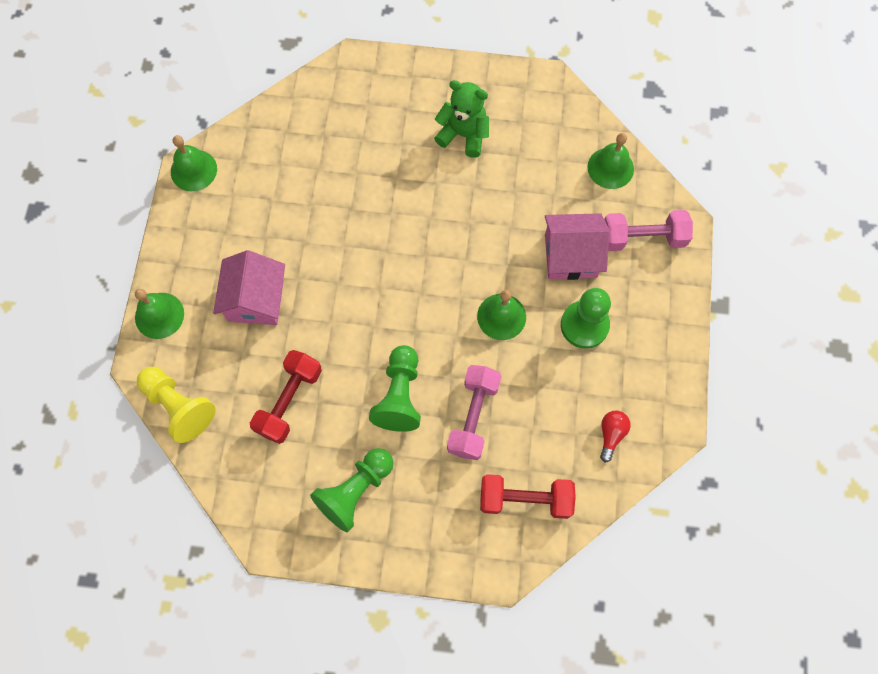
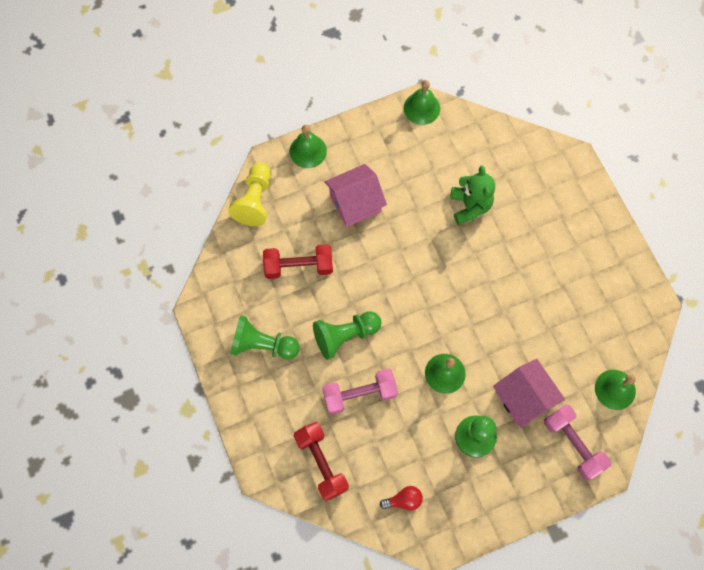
camera: 60 degrees right, 0 degrees up
(463, 135) = (569, 268): green teddy bear -> green teddy bear (470, 206)

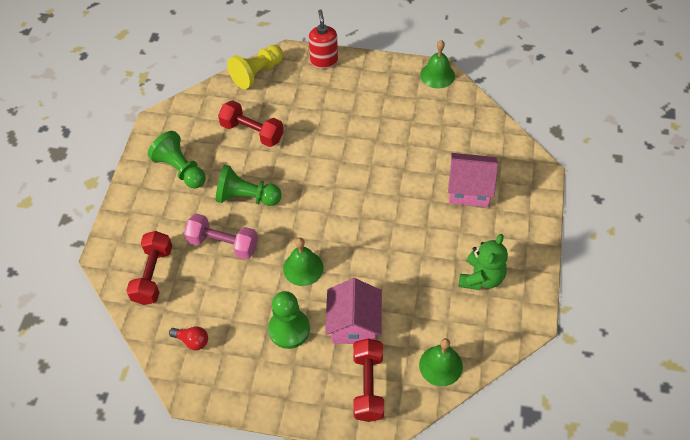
camera: 35 degrees right, 15 degrees down
(308, 151) = (324, 61): green bell -> red soap dispenser
(355, 203) = (331, 112): pink house -> pink house (469, 189)
(470, 206) = (422, 160): green teddy bear -> green teddy bear (481, 278)
(572, 444) = (368, 386): pink dumbbell -> red dumbbell

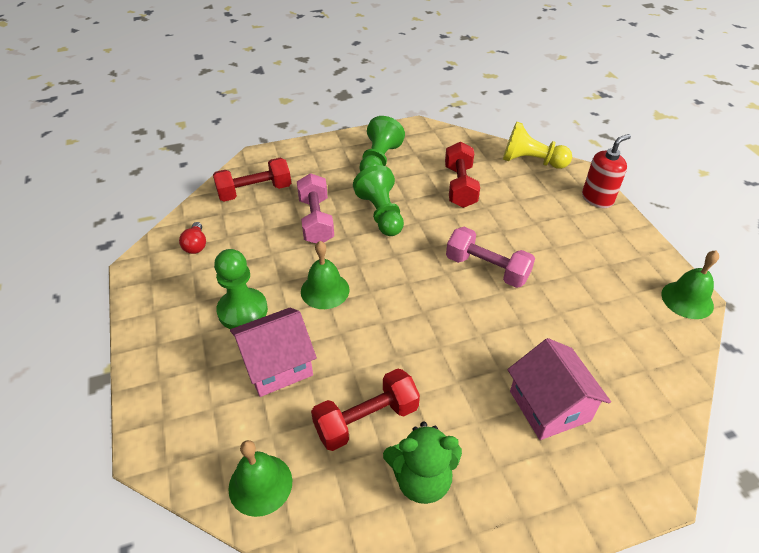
camera: 60 degrees right, 10 degrees down
(346, 161) = (487, 269): none -> pink dumbbell
(368, 386) = (199, 414): red dumbbell -> red dumbbell (366, 420)

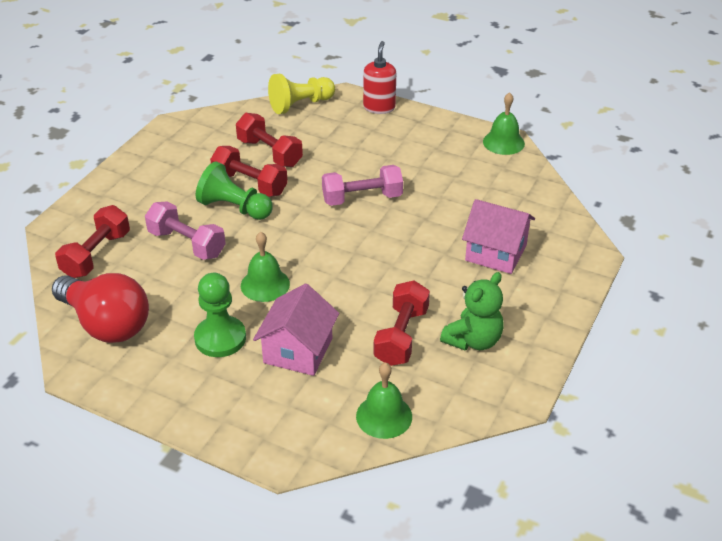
camera: 45 degrees left, 5 degrees down
(196, 245) = (106, 324): red light bulb -> red light bulb, size x2.38
(379, 161) = (176, 170): green pawn -> none
(415, 202) = (250, 184): none -> red dumbbell

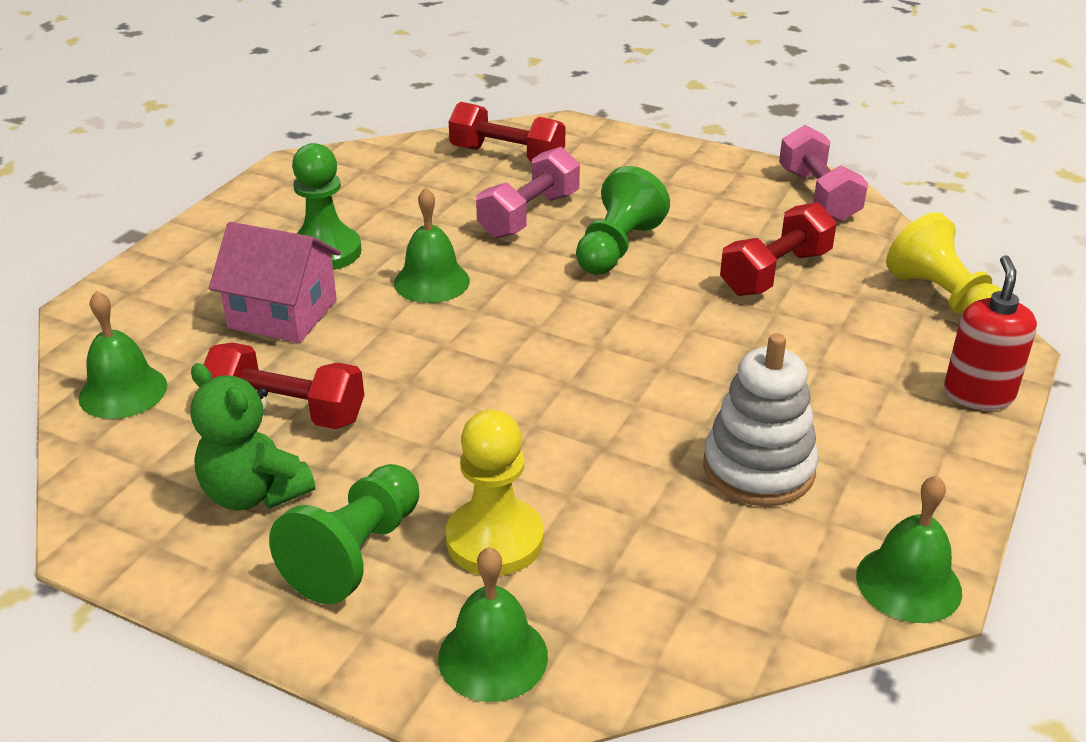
camera: 90 degrees right, 5 degrees down
(106, 324) = (372, 174): red light bulb -> none
(250, 184) = (681, 258): red dumbbell -> none
(362, 198) = (657, 371): pink dumbbell -> pink dumbbell (818, 195)
(379, 107) = (978, 394): red soap dispenser -> red soap dispenser turned 90 degrees counterclockwise
(437, 173) = (758, 469): none -> white stacking toy
(496, 253) = (494, 540): pink house -> yellow pawn
(512, 298) = (356, 553): none -> green pawn
(566, 252) = (493, 656): none -> green bell

